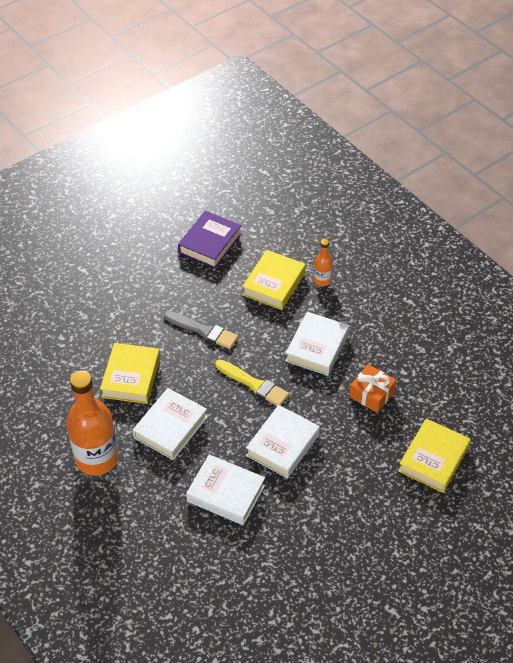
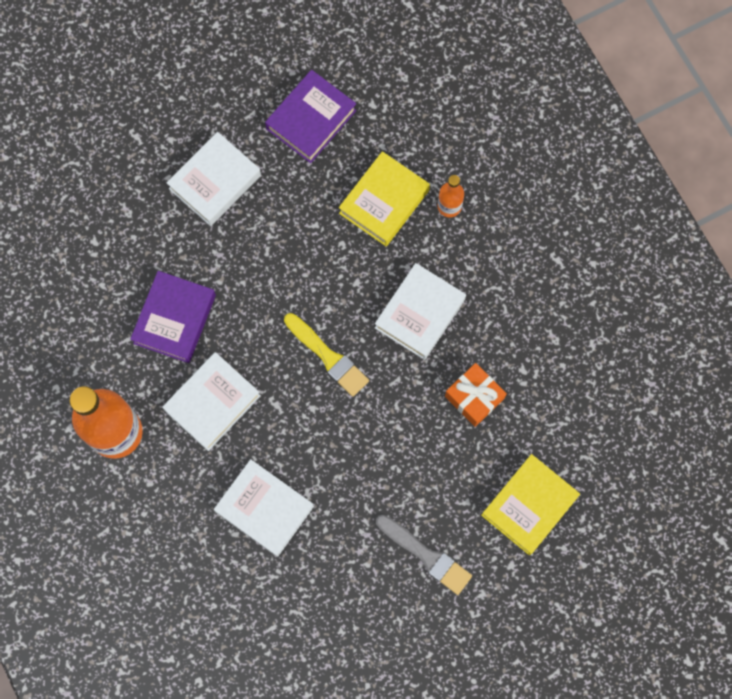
camera: 10 degrees right, 25 degrees up
(131, 377) = (175, 319): yellow book -> purple book
(203, 331) = (278, 262): grey brush -> grey brush (426, 555)
(283, 445) = (347, 453): white book -> white book (215, 182)

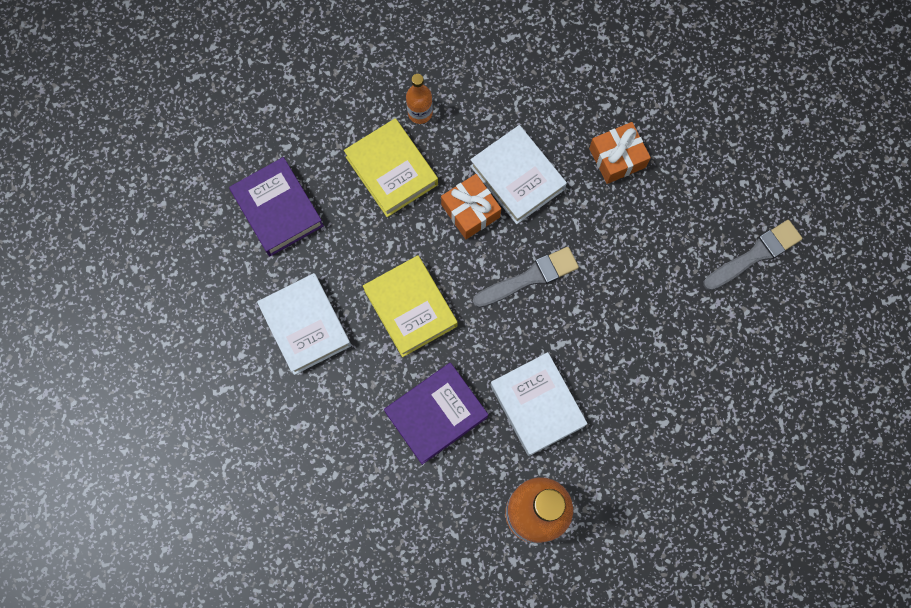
camera: 70 degrees left, 0 degrees up
(175, 319) = (436, 414): purple book -> purple book turned 75 degrees counterclockwise
(264, 509) = (661, 390): white book -> none
(328, 357) = (529, 278): yellow brush -> grey brush
(372, 283) = (470, 211): none -> orange gift
(529, 505) = (736, 146): yellow book -> yellow book (410, 308)

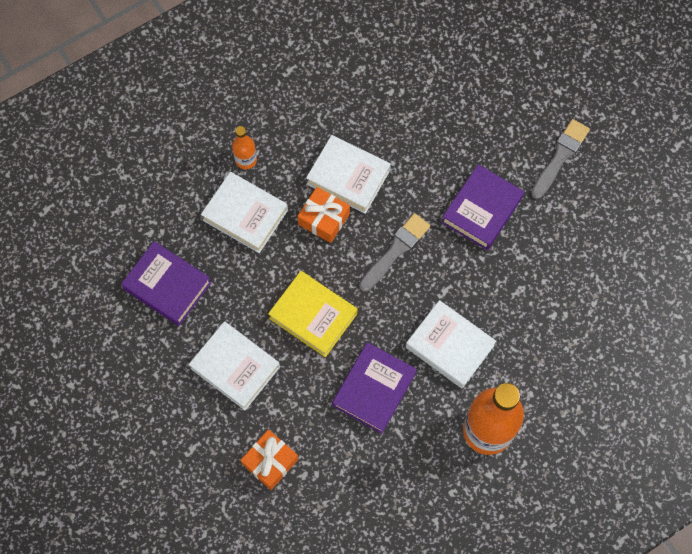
camera: 25 degrees left, 5 degrees down
(392, 171) = (245, 215): yellow book -> white book
(617, 158) = (419, 128): orange gift -> orange gift (270, 462)
(642, 275) = (482, 210): none -> purple book

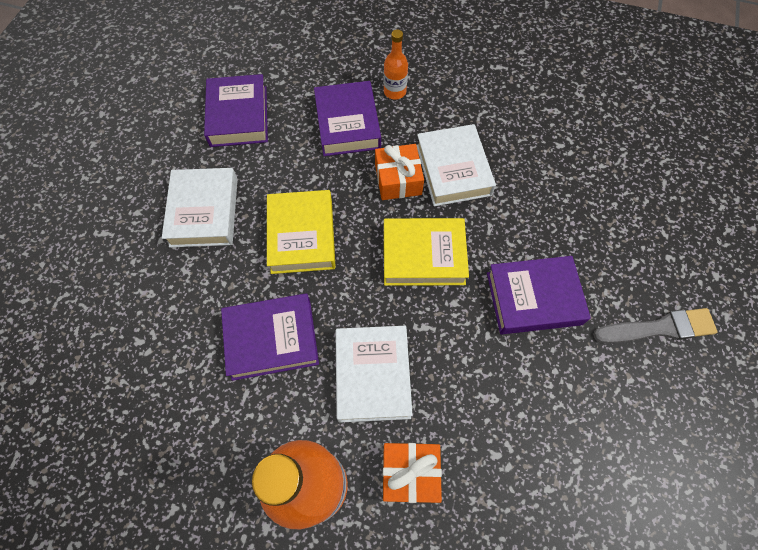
camera: 50 degrees right, 5 degrees down
(245, 215) = (347, 124): white book -> purple book
(270, 462) = (133, 303): orange gift -> orange gift (410, 473)
(396, 250) = (423, 255): grey brush -> yellow book

